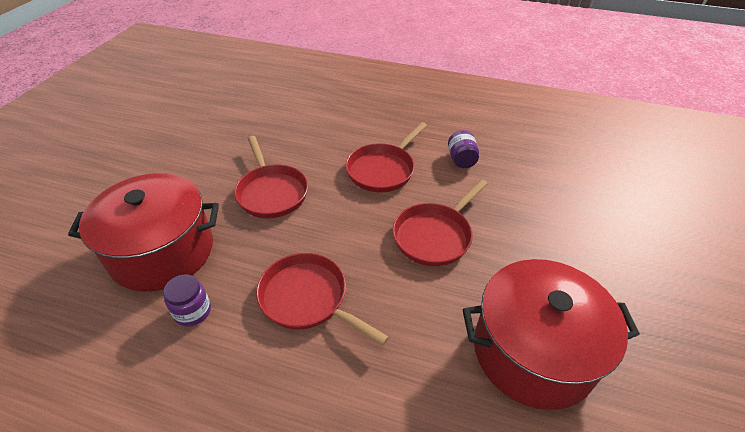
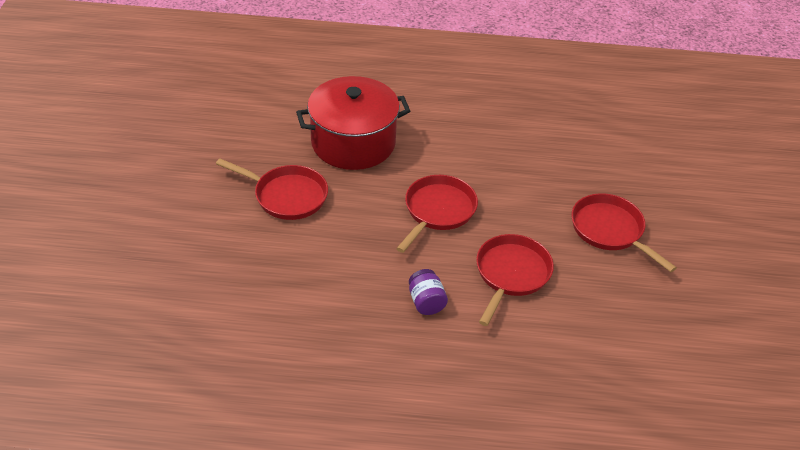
camera: 165 degrees right, 0 degrees up
(162, 252) = (658, 167): red pot -> none
(193, 311) = (598, 134): purple jar -> none
(308, 299) = (522, 151): red pan -> red pan (286, 196)

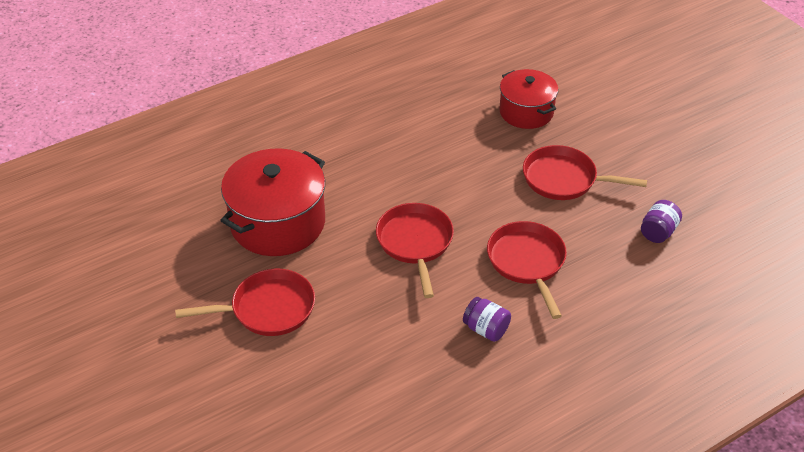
camera: 35 degrees left, 0 degrees up
(632, 163) = (526, 112): none -> red pot
(650, 316) = (658, 232): none -> purple jar

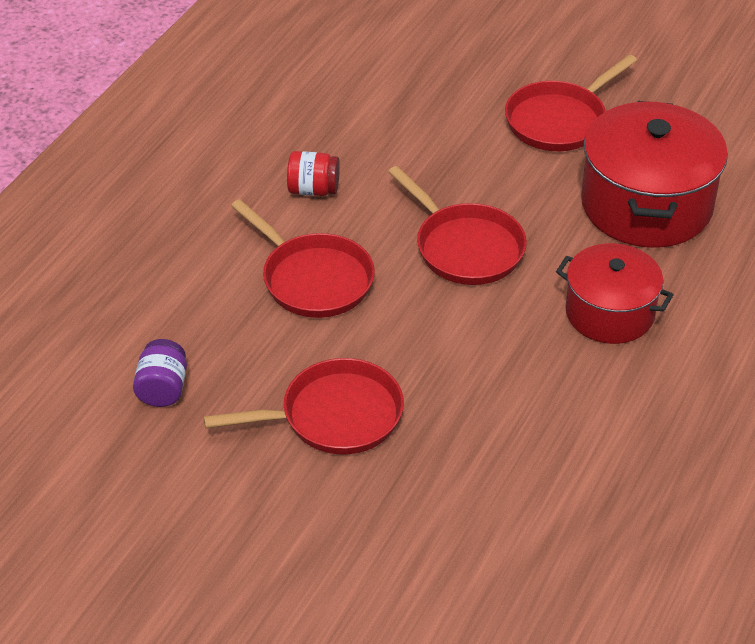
camera: 150 degrees right, 0 degrees up
(486, 329) = (313, 189): purple jar -> red jar
(526, 112) = (465, 515): red pot -> red pot (609, 313)

